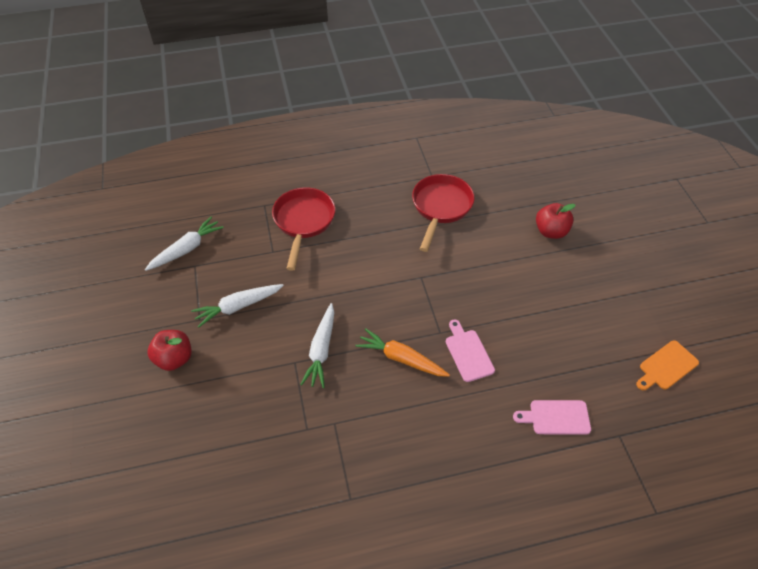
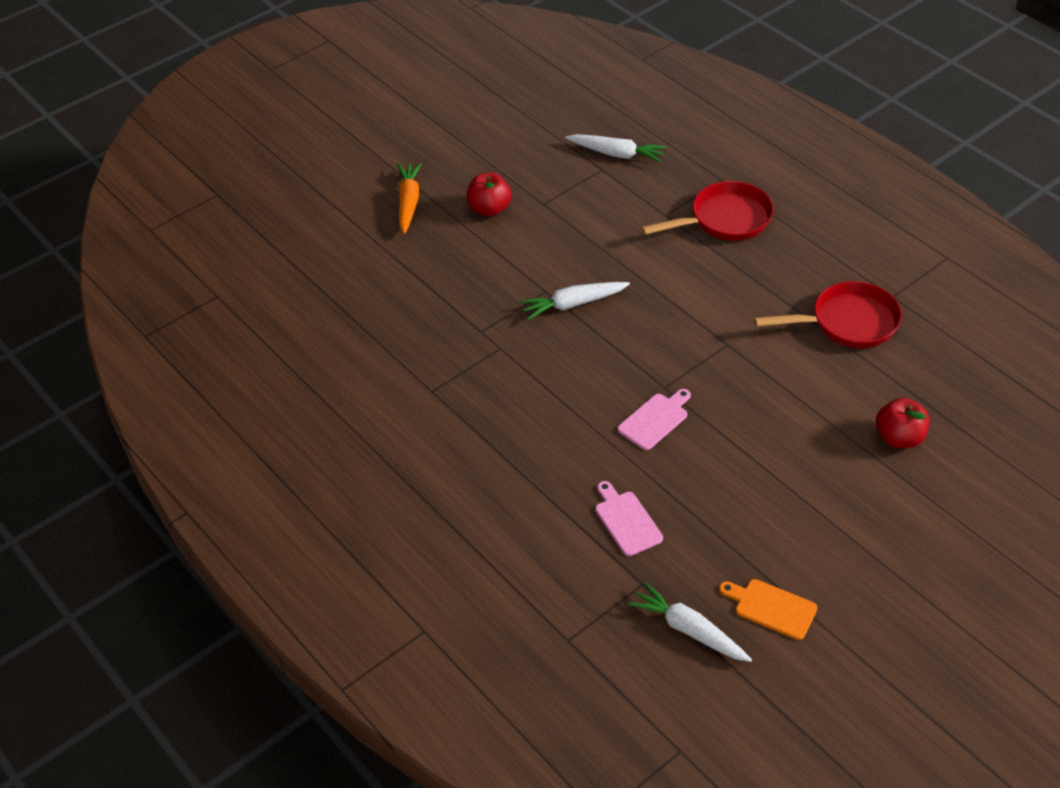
camera: 65 degrees right, 5 degrees down
(238, 307) = (578, 223): white carrot -> white carrot (689, 630)
(401, 358) = (608, 368): orange carrot -> orange carrot (408, 202)

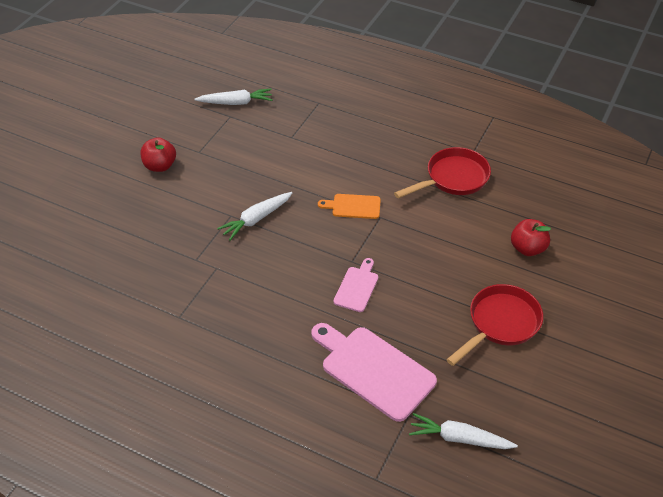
camera: 25 degrees left, 0 degrees up
(408, 202) = (94, 177): orange carrot -> none
(626, 521) = (374, 370): pink cutting board -> pink cutting board, size x1.88
(724, 220) = (334, 130): red pan -> red pan (500, 324)
(771, 608) = (507, 400): orange cutting board -> orange cutting board (353, 206)

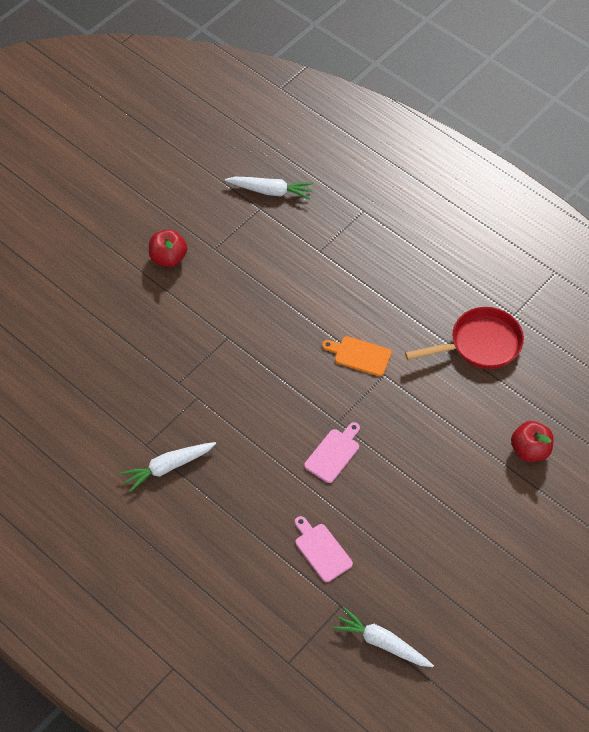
camera: 15 degrees right, 10 degrees up
(256, 219) = (252, 348): white carrot -> white carrot (168, 467)
(374, 370) = (321, 550): pink cutting board -> pink cutting board, size x0.53
(500, 324) = (467, 531): red pan -> none

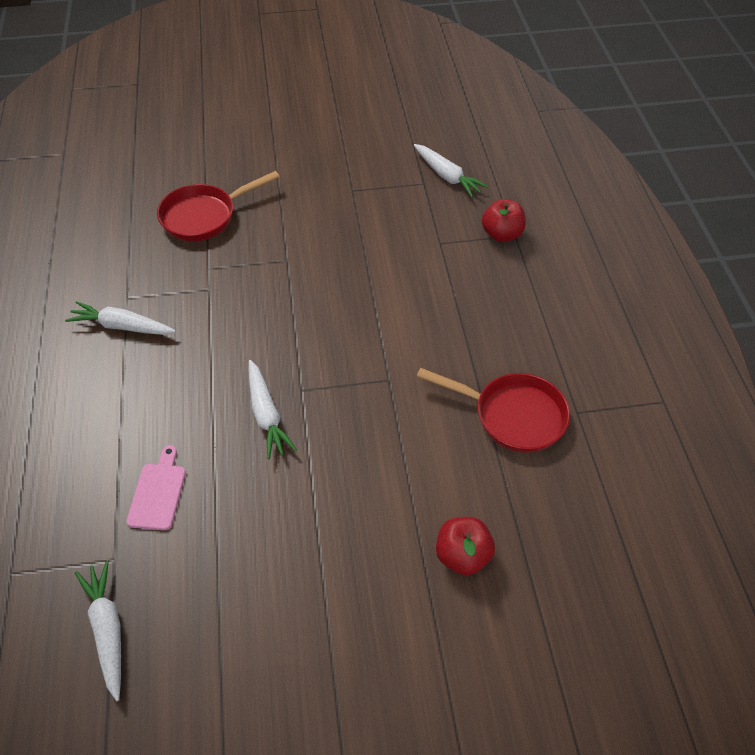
camera: 40 degrees right, 5 degrees down
(127, 344) = (204, 216): none -> red pan
(168, 258) = (308, 176): red apple -> red apple (501, 234)
(333, 453) = (266, 415): pink cutting board -> white carrot
(359, 355) = (383, 348): orange cutting board -> none

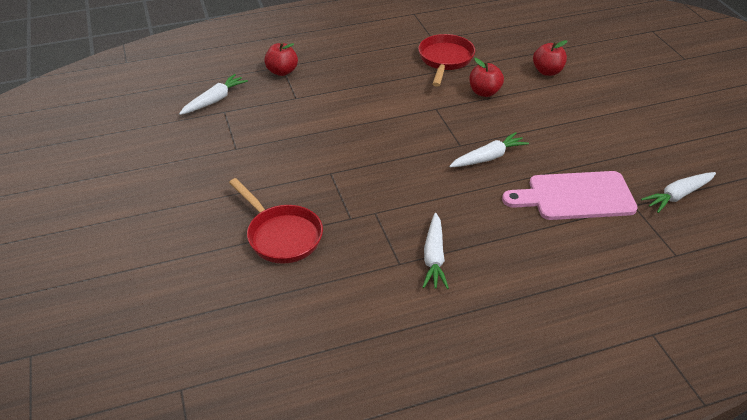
camera: 100 degrees left, 10 degrees down
(158, 492) = (575, 196): pink cutting board -> pink cutting board, size x1.88
(417, 447) = (484, 92): none -> red apple

